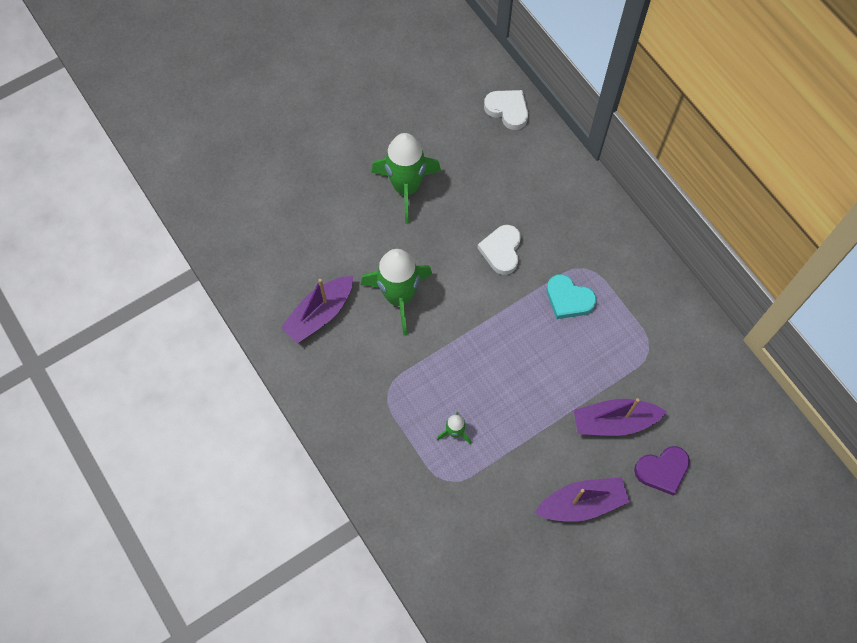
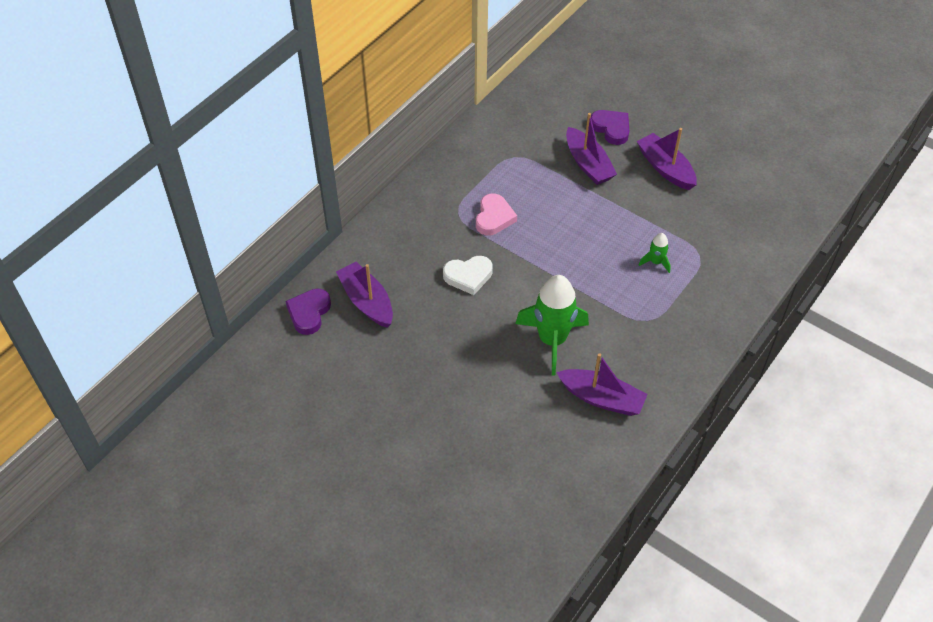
camera: 110 degrees left, 15 degrees down
(406, 188) = (432, 371): green rocket -> none
(503, 158) = (367, 301): none -> purple boat
(507, 110) = (309, 313): white heart -> purple heart
(568, 299) = (494, 217): turquoise heart -> pink heart

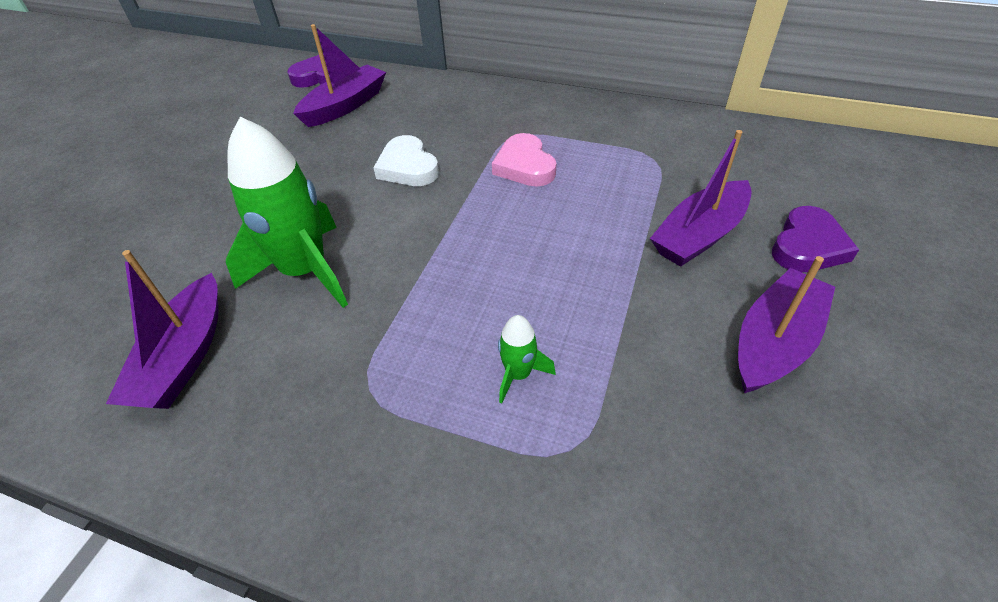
camera: 75 degrees right, 5 degrees down
(494, 217) = (524, 166): pink heart -> pink heart turned 75 degrees clockwise

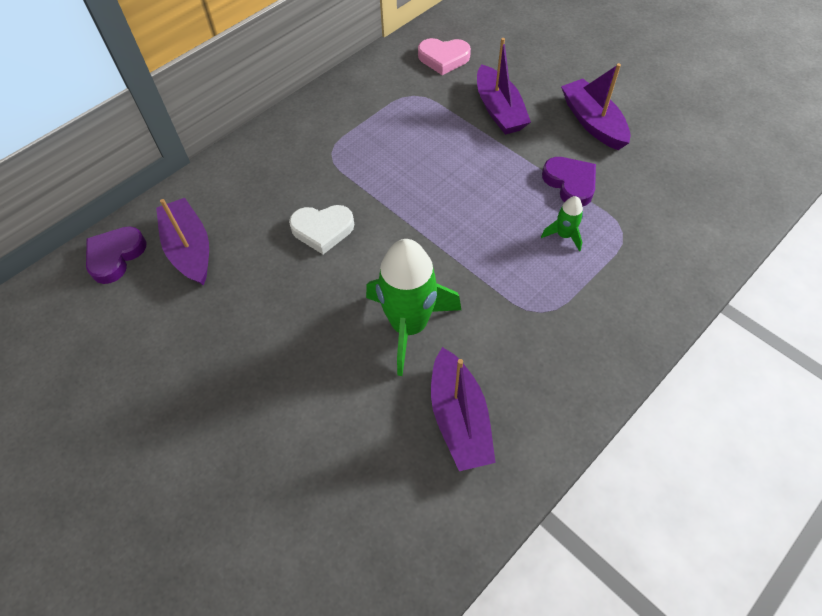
camera: 65 degrees left, 10 degrees up
(184, 357) = (459, 418): purple boat -> purple boat turned 45 degrees clockwise
(524, 166) = (372, 162): pink heart -> pink heart (443, 58)
(807, 246) = (534, 73): purple heart -> purple heart (570, 183)

